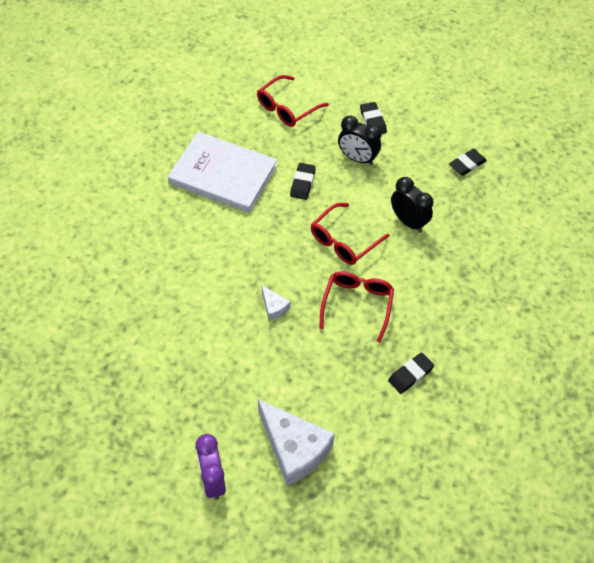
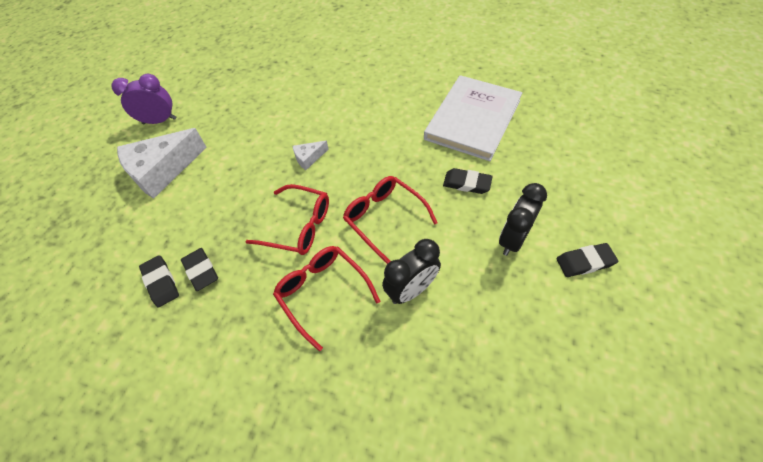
camera: 100 degrees right, 0 degrees up
(286, 108) = (582, 171): red glasses -> red glasses (322, 292)
(467, 164) = (523, 387): black eraser -> black eraser (161, 282)

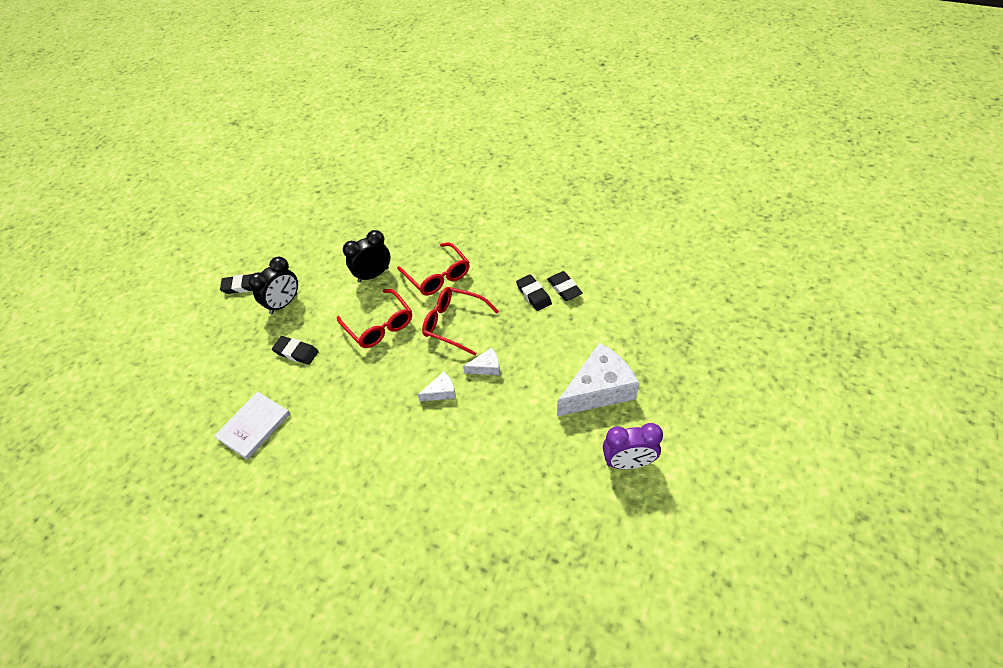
camera: 175 degrees left, 5 degrees down
(265, 183) = (486, 367): none -> white cheese
(472, 119) = (254, 426): white book -> white book, size x0.57

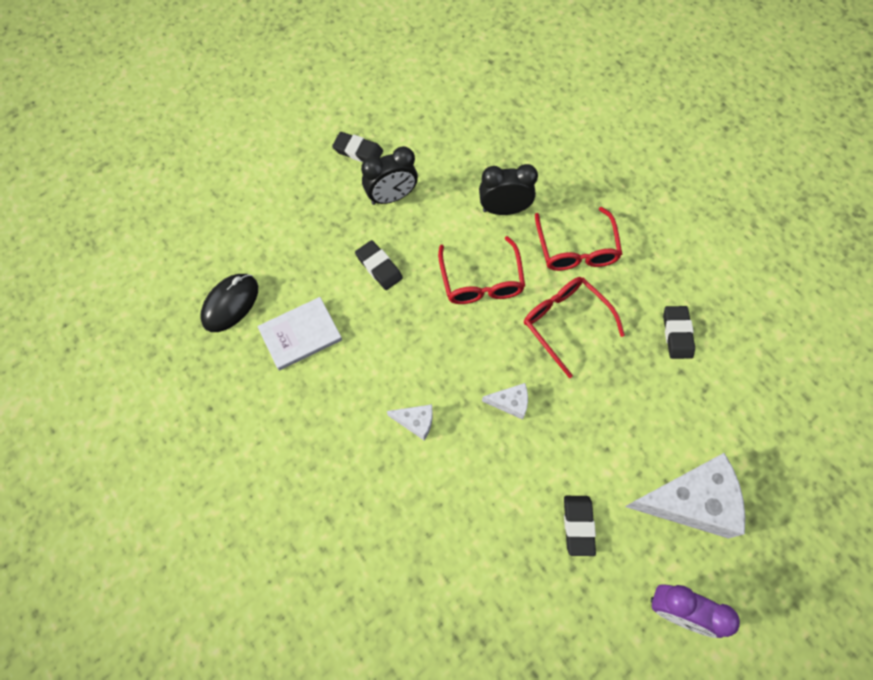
camera: 25 degrees right, 15 degrees up
(183, 433) = (230, 304): none -> black mouse
(486, 367) = (575, 399): white cheese -> white cheese (416, 421)
(564, 288) = (718, 344): black eraser -> black eraser (578, 525)

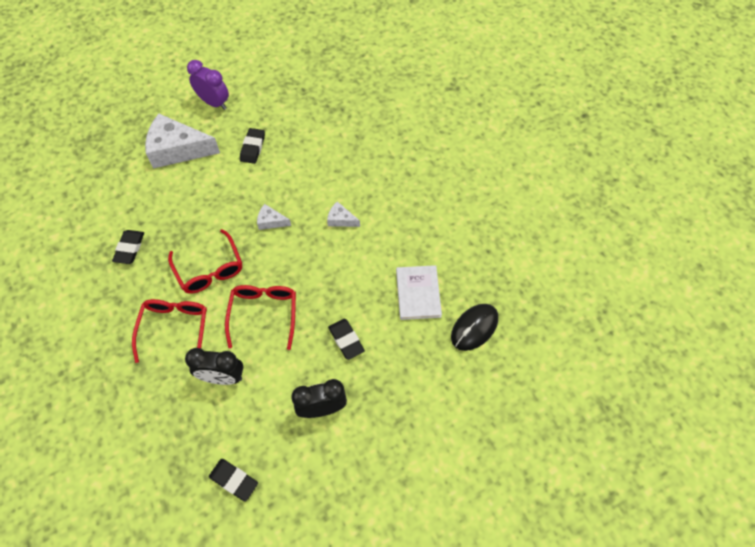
camera: 170 degrees left, 5 degrees down
(300, 335) = (418, 293): white book -> white book turned 75 degrees counterclockwise
(358, 151) = (345, 469): black eraser -> black eraser (234, 480)

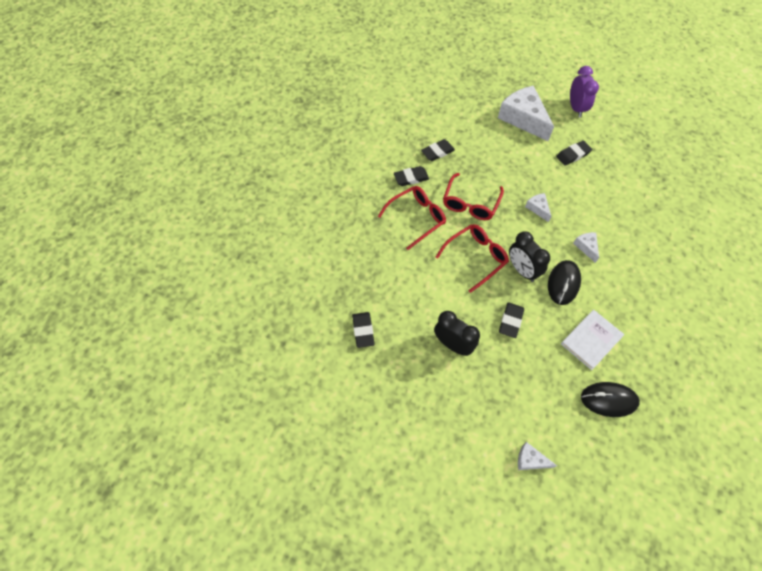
camera: 50 degrees right, 0 degrees up
(129, 296) = (411, 178): none -> black eraser
(222, 377) = (415, 270): black clock -> black clock (522, 270)
(354, 267) = (563, 283): none -> black mouse
(470, 436) = (530, 460): none -> white cheese

